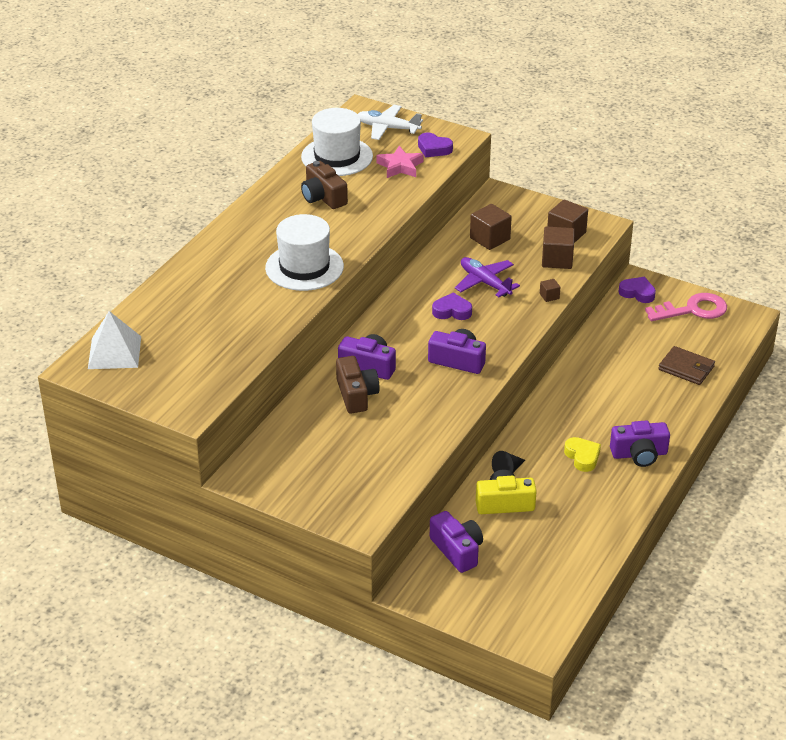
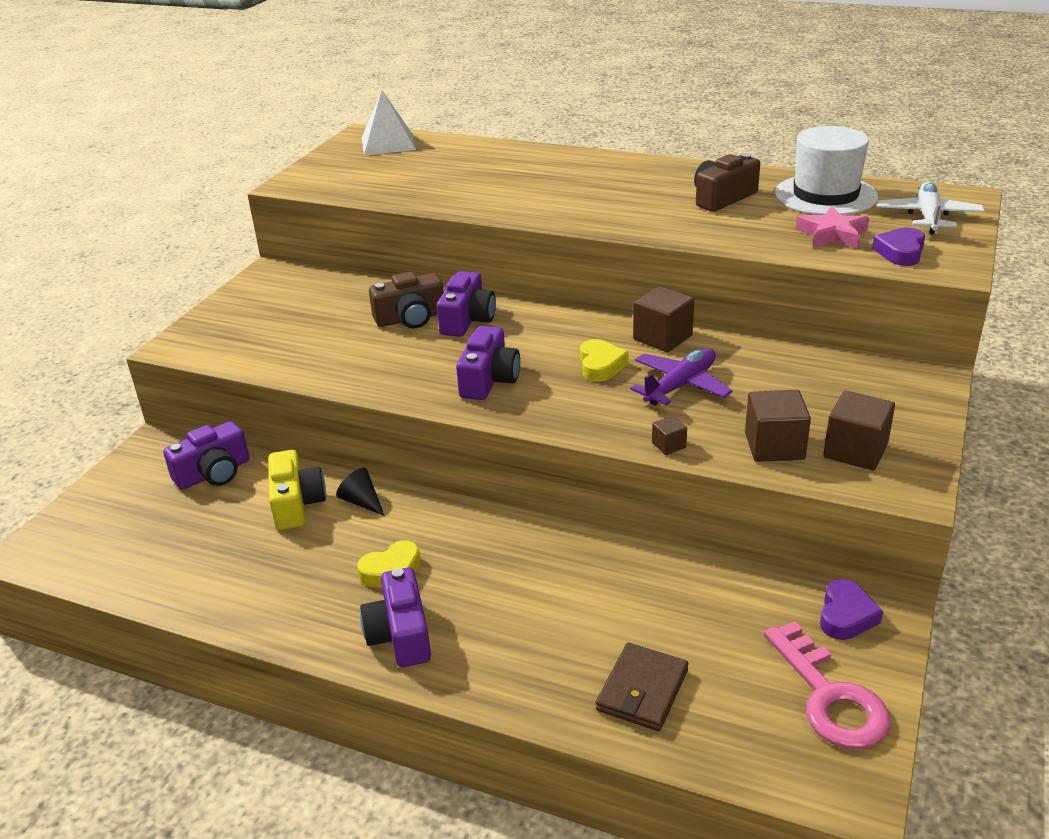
camera: 85 degrees right, 5 degrees down
(304, 267) = (562, 205): white hat -> none
(452, 311) = (600, 365): purple heart -> yellow heart
(490, 239) = (798, 380): brown cube -> brown cube (662, 337)

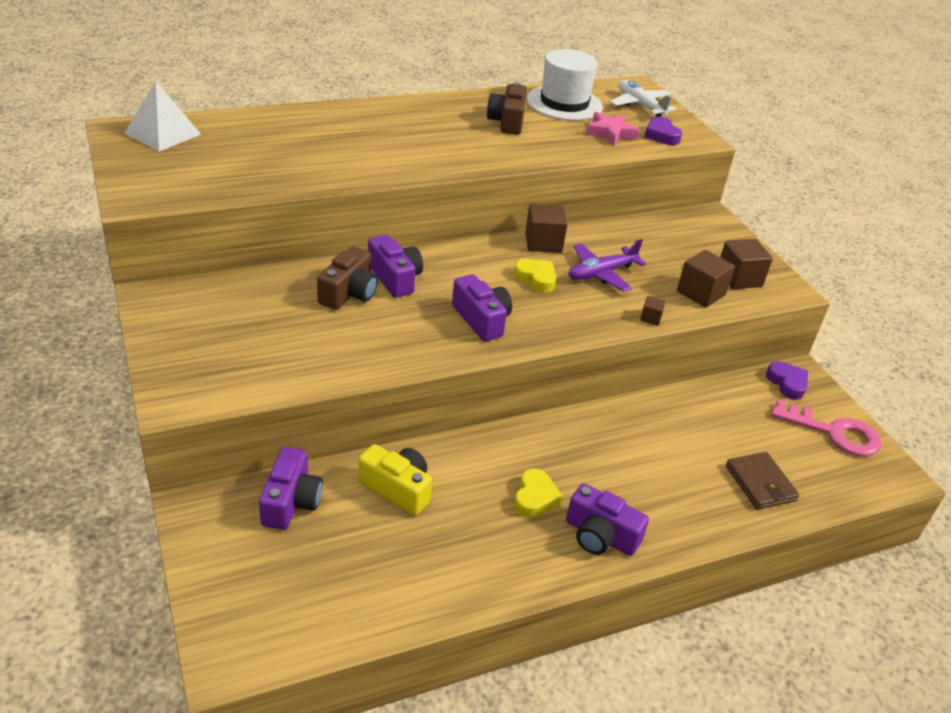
camera: 50 degrees left, 5 degrees up
(362, 502) = (443, 461): black cone -> none
(681, 385) = (601, 273): purple plane -> purple plane turned 120 degrees counterclockwise

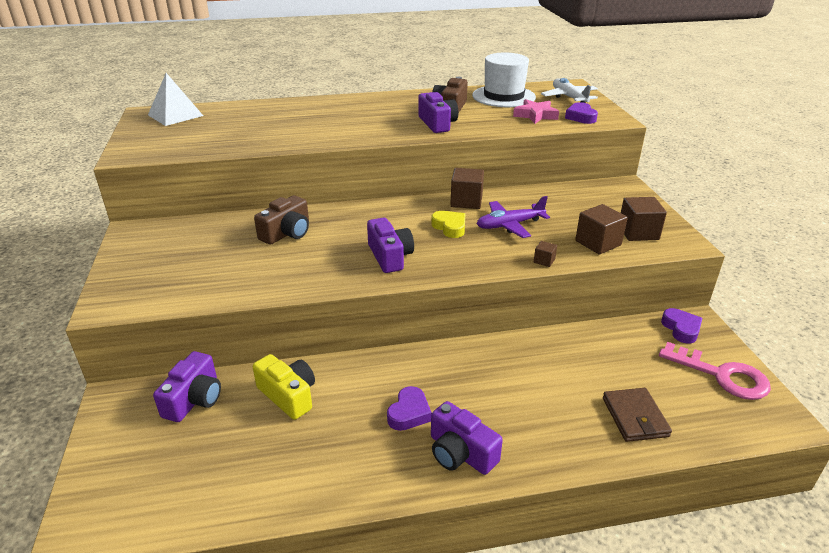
camera: 15 degrees right, 5 degrees down
(395, 278) = (330, 223): purple camera -> purple camera (437, 124)
(535, 498) = (409, 413): yellow heart -> purple heart

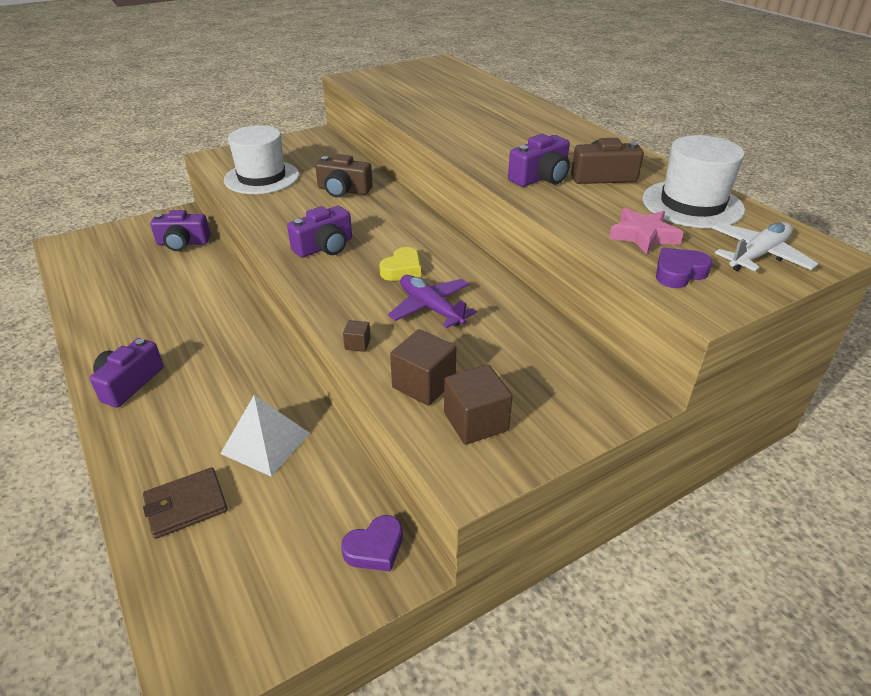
camera: 70 degrees right, 5 degrees up
(175, 115) = (445, 70): white pyramid -> white pyramid (265, 443)
(207, 275) = (262, 177): none -> white hat
(288, 395) = (192, 280): yellow camera -> none
(409, 413) = (177, 344): purple heart -> none
(466, 201) = (471, 269): brown cube -> none
(722, 375) = (279, 598): pink key -> none

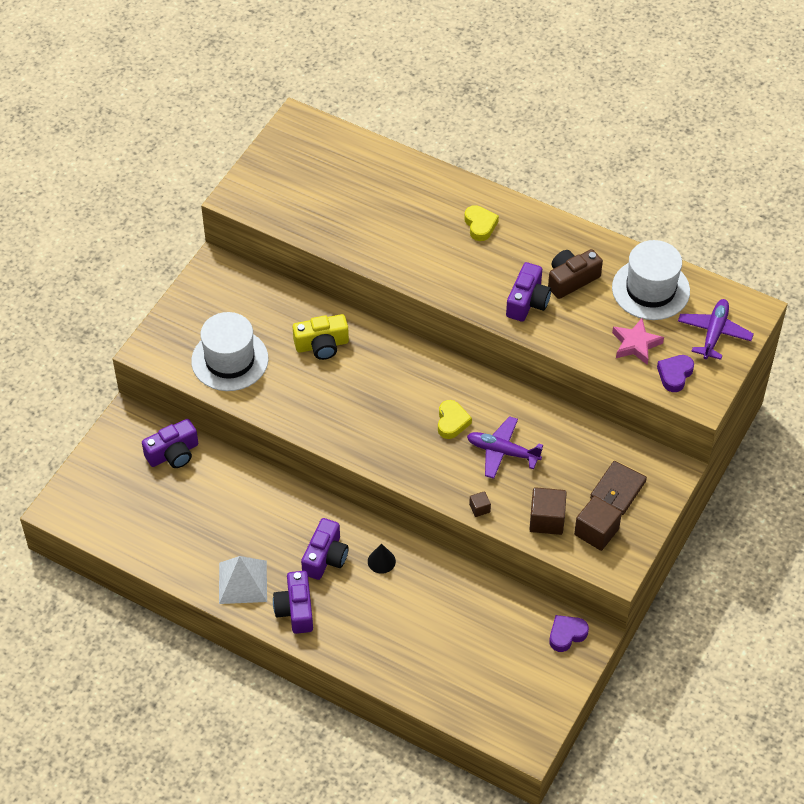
camera: 30 degrees left, 15 degrees up
(186, 505) = (432, 668): brown wallet -> brown wallet (618, 489)
(251, 378) = (381, 561): none -> black cone
(265, 443) = (441, 604): white pyramid -> white pyramid (243, 582)
(325, 247) = (371, 425): purple camera -> purple camera (325, 557)
(343, 190) = (322, 345): brown camera -> yellow camera
(375, 548) = (566, 634): purple heart -> purple heart turned 150 degrees counterclockwise
(538, 129) = (480, 225): none -> yellow heart
(758, 255) = (714, 333): white plane -> purple plane

